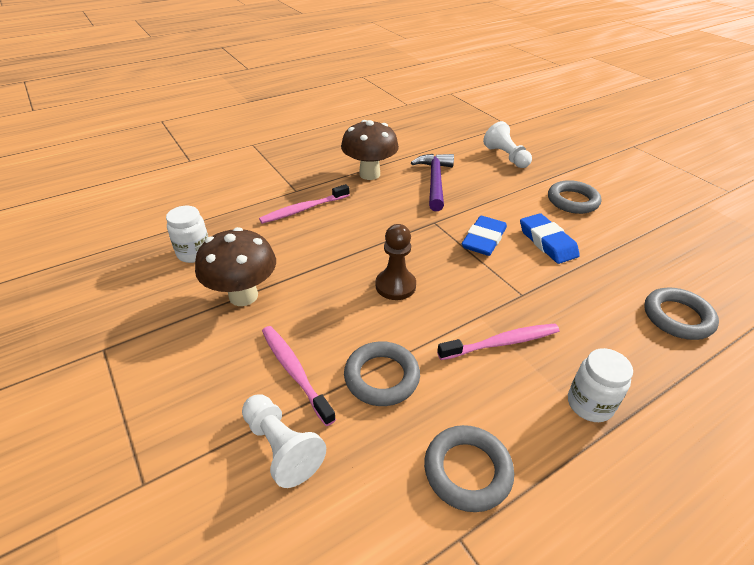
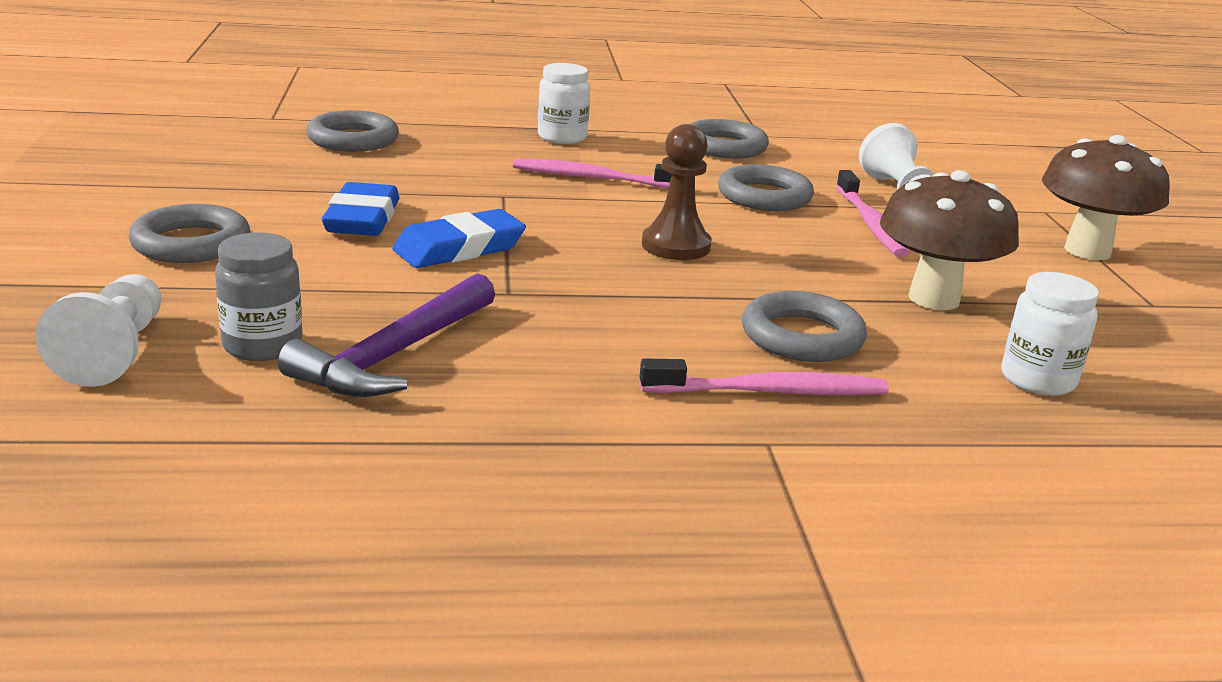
camera: 155 degrees left, 15 degrees down
(302, 241) = (802, 336): none -> grey ring
(369, 174) = (533, 422): brown mushroom -> brown mushroom (1087, 251)
(474, 171) = (262, 345): none -> grey jar

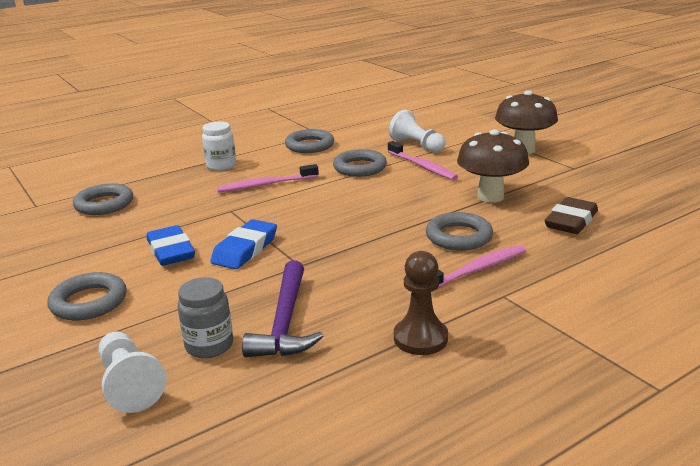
camera: 25 degrees left, 0 degrees up
(676, 246) = (350, 209): brown pawn -> brown pawn (420, 338)
(1037, 380) = (571, 221): white jar -> brown eraser

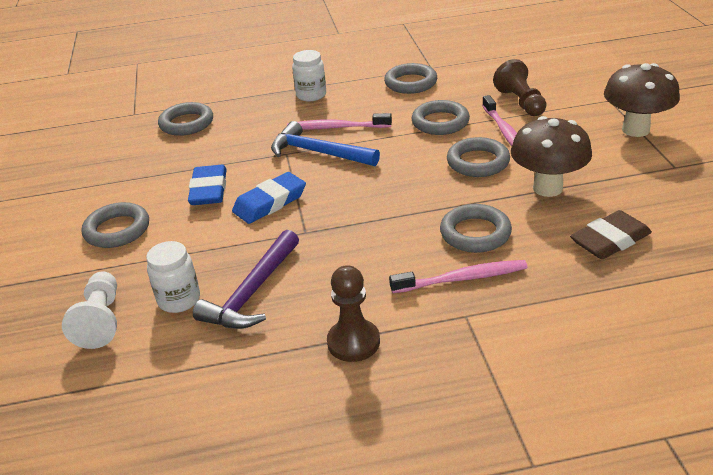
camera: 25 degrees right, 10 degrees up
(209, 345) = (179, 300): grey jar -> white jar
(263, 205) = (318, 153): none -> blue hammer
(417, 145) = (520, 102): white pawn -> brown pawn
(417, 189) = (478, 162): none -> grey ring

